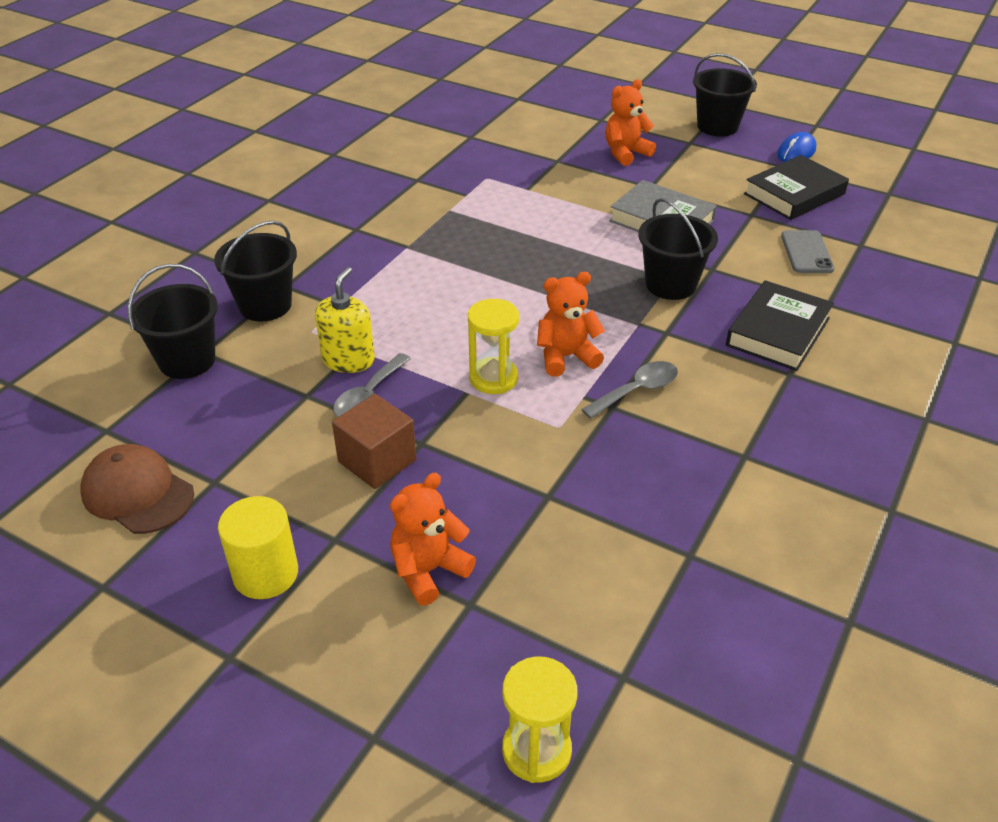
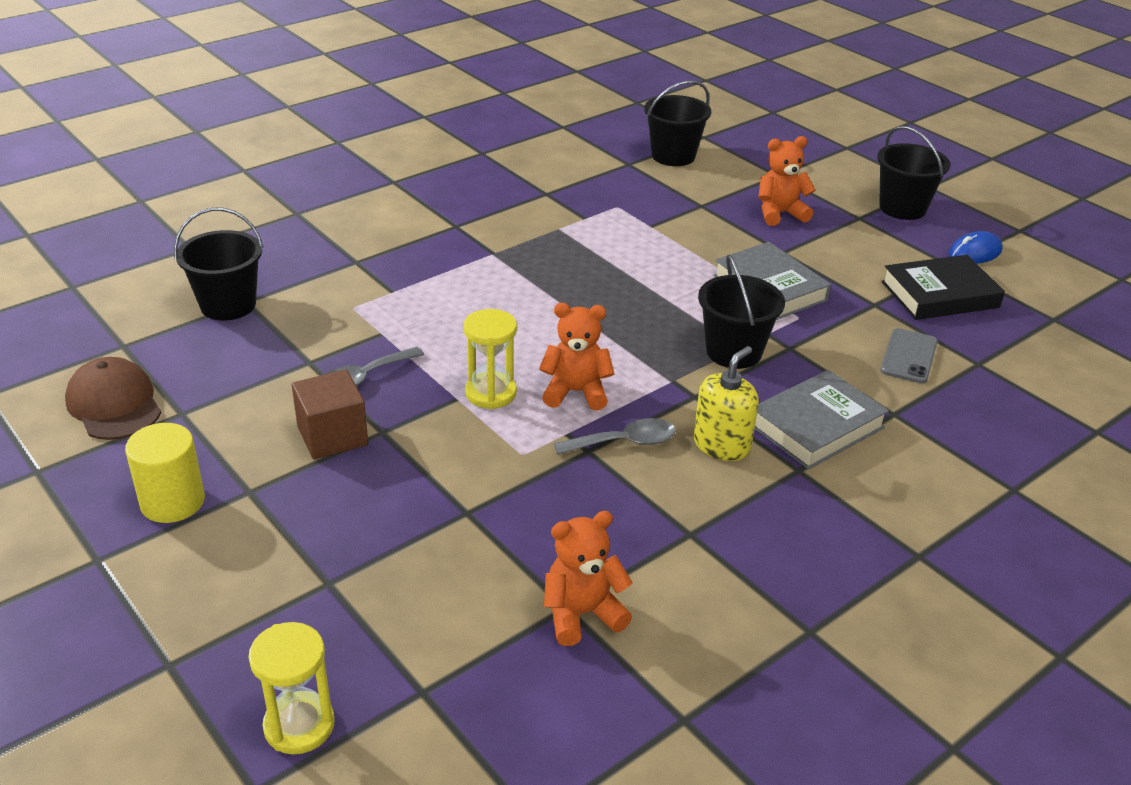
camera: 20 degrees right, 5 degrees down
(265, 305) = (327, 274): black bucket -> black bucket (673, 156)
(348, 360) = (368, 341): yellow soap dispenser -> yellow soap dispenser (721, 445)
(428, 570) = (312, 543): orange teddy bear -> orange teddy bear (582, 614)
(778, 332) = (816, 426): black book -> grey book

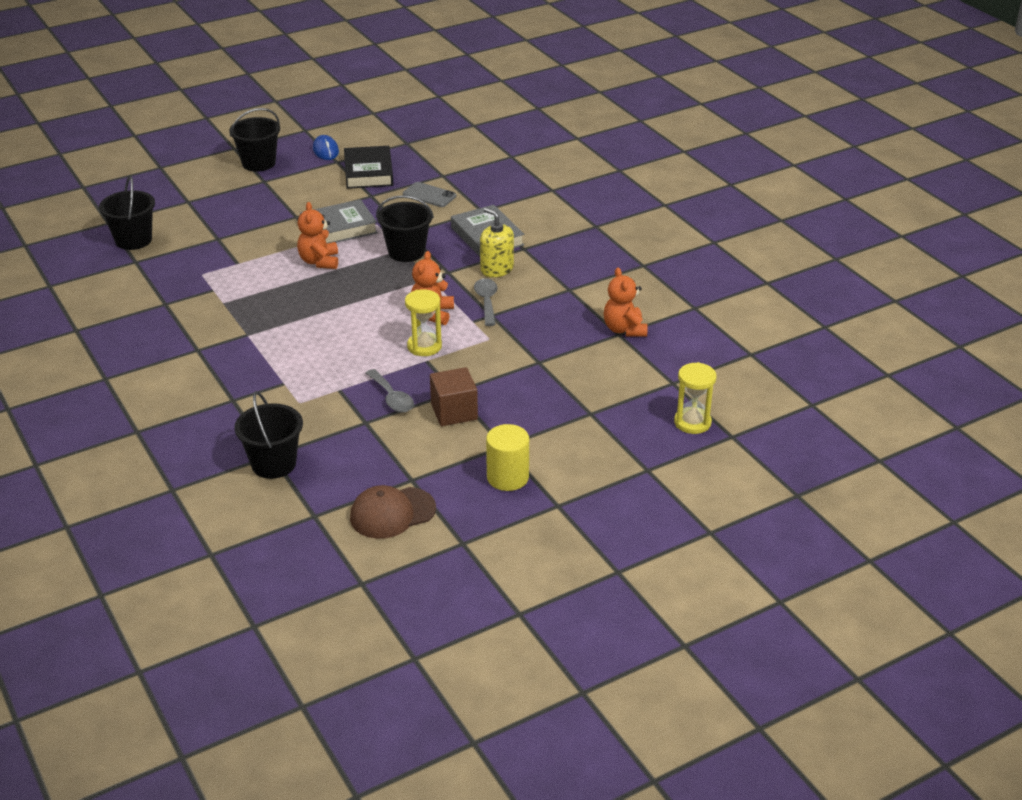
camera: 80 degrees left, 0 degrees up
(780, 214) = (244, 209): orange teddy bear -> orange teddy bear (319, 262)

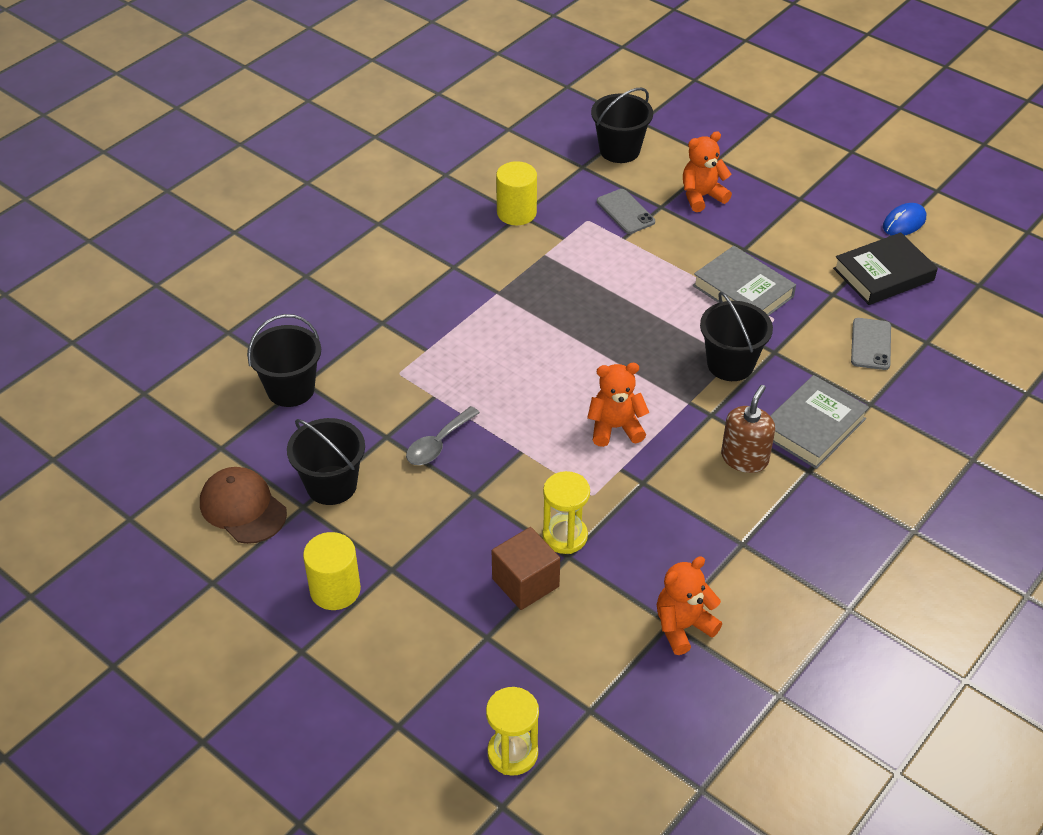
camera: 70 degrees right, 10 degrees up
(161, 305) = (516, 213): none -> yellow cylinder
(209, 255) = (625, 212): none -> grey phone
(258, 163) = (834, 181): black bucket -> black bucket (331, 485)
(319, 262) = (665, 299): orange teddy bear -> orange teddy bear (702, 196)
(424, 346) = (547, 441): yellow hourglass -> yellow hourglass (565, 536)
(454, 412) = (435, 505): brown cube -> brown cube (525, 582)
(486, 301) = (668, 469): grey spoon -> none
(497, 269) = (744, 458): yellow soap dispenser -> brown soap dispenser

